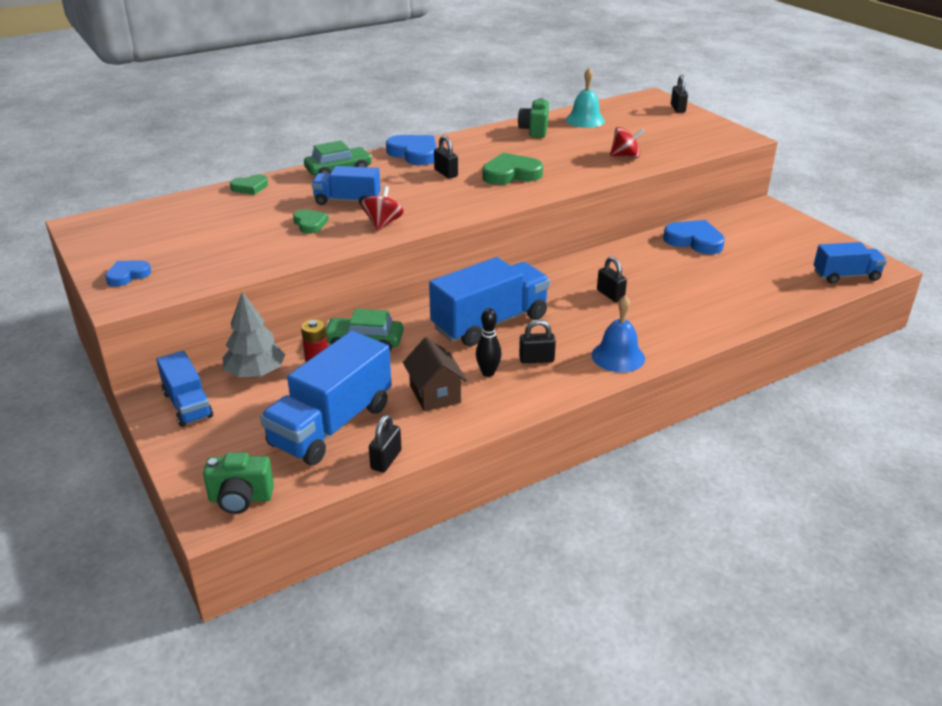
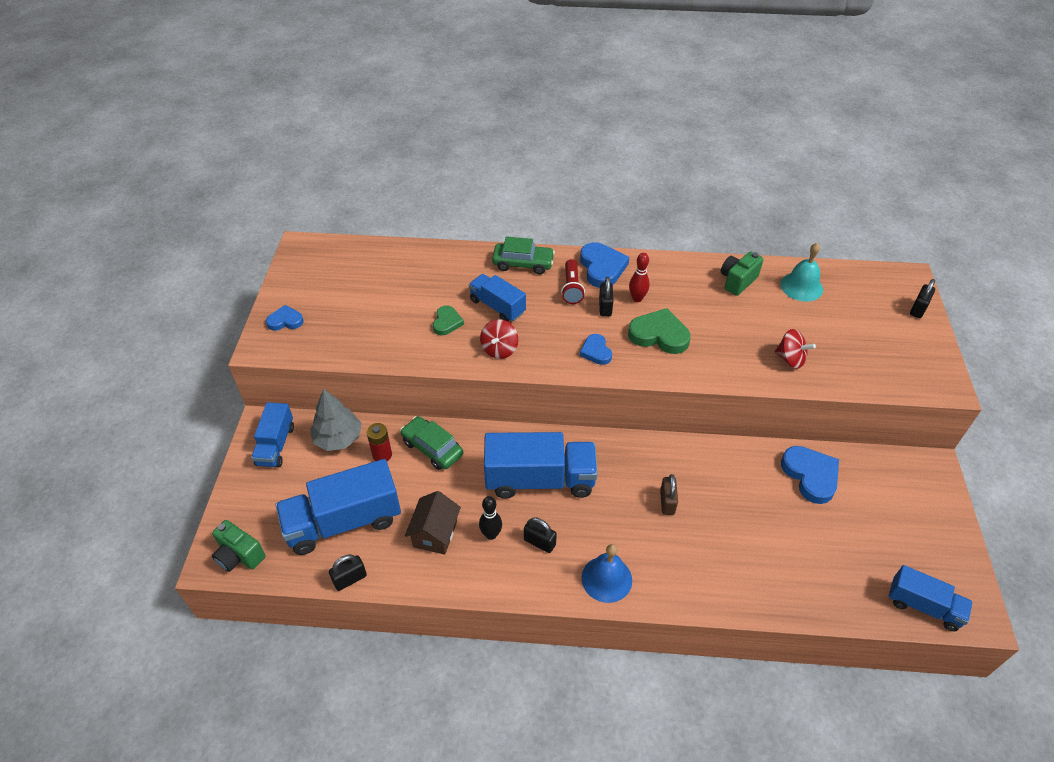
camera: 35 degrees right, 15 degrees up
(250, 187) = (441, 255): green heart -> none
(383, 223) = (499, 349): red spinning top -> red spinning top turned 150 degrees clockwise
(402, 171) = (571, 288): none -> red flashlight
(467, 161) = (637, 298): none -> red bowling pin
(471, 198) = (596, 351): none -> blue heart
(610, 295) = (667, 502): black padlock -> brown padlock

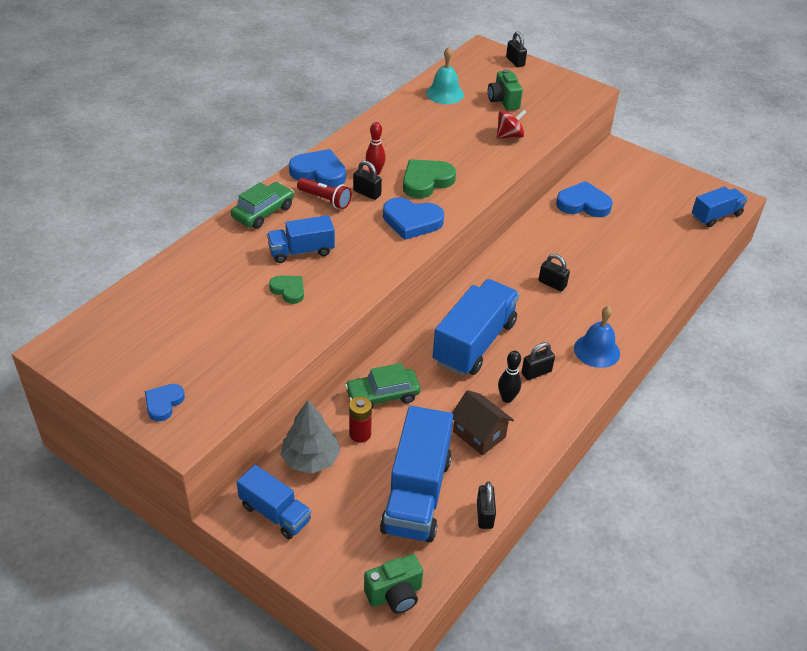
camera: 60 degrees left, 5 degrees down
(499, 349) = (355, 273): red spinning top -> none
(596, 351) = (411, 221): blue heart -> blue heart, size x1.69
(667, 502) = (552, 284): brown padlock -> black padlock
(737, 281) = (408, 117): green camera -> green camera (503, 101)

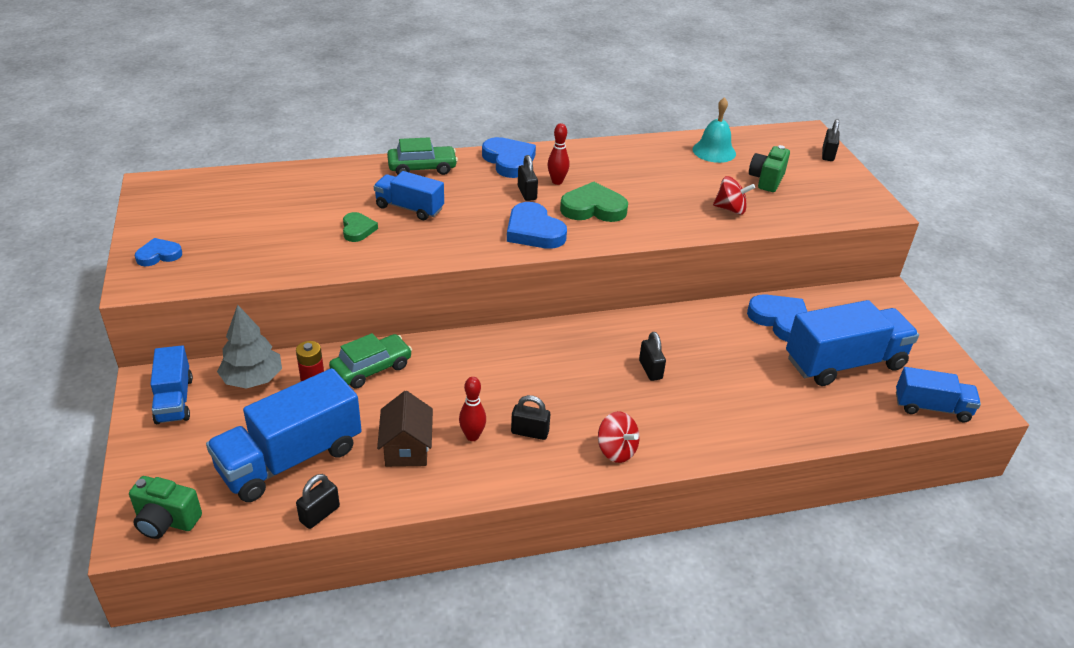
camera: 40 degrees right, 5 degrees down
(325, 200) = (484, 182): red flashlight -> none
(382, 395) = (371, 368): green car -> green car turned 120 degrees clockwise
(474, 343) = (506, 375): blue truck -> blue truck (844, 363)
(507, 398) = (472, 436): black bowling pin -> red bowling pin
(596, 350) = (616, 450): blue bell -> red spinning top

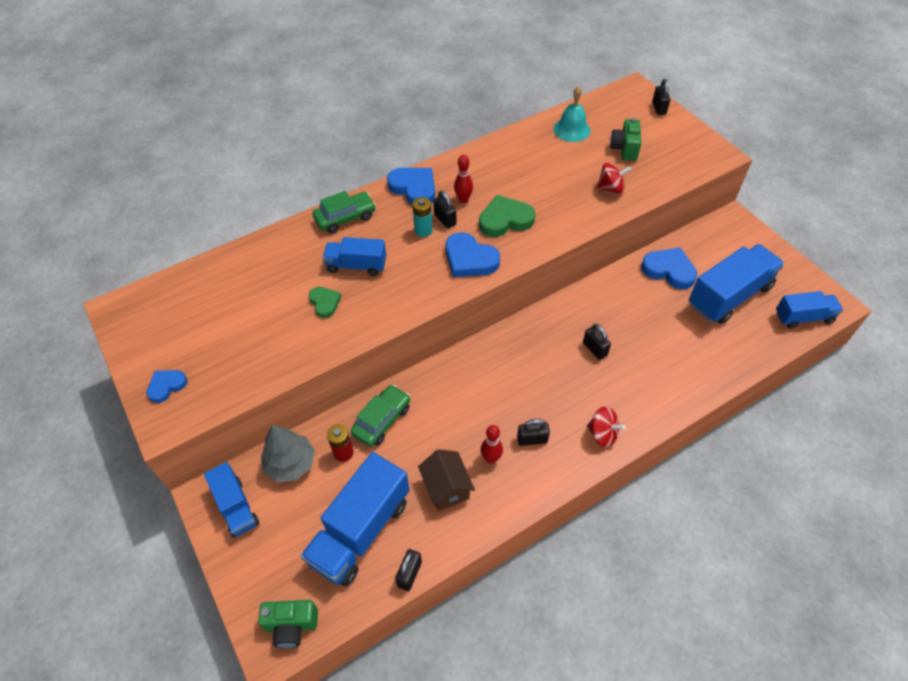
camera: 15 degrees left, 15 degrees up
(498, 197) = (423, 230): none -> turquoise battery

